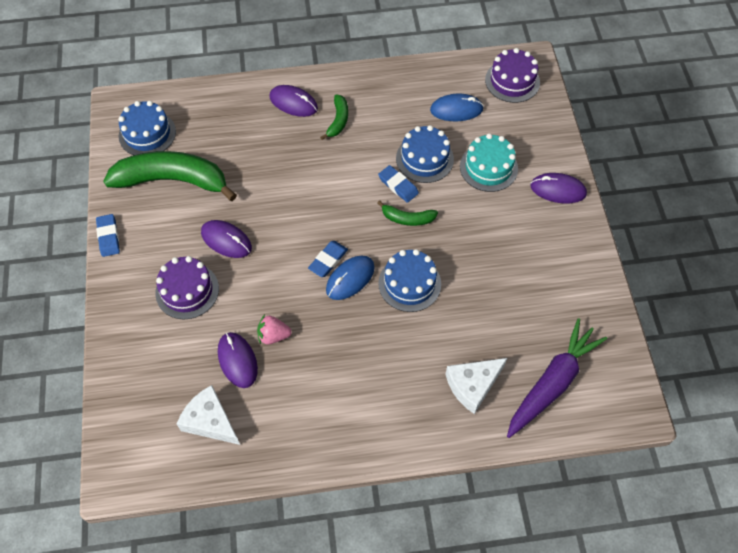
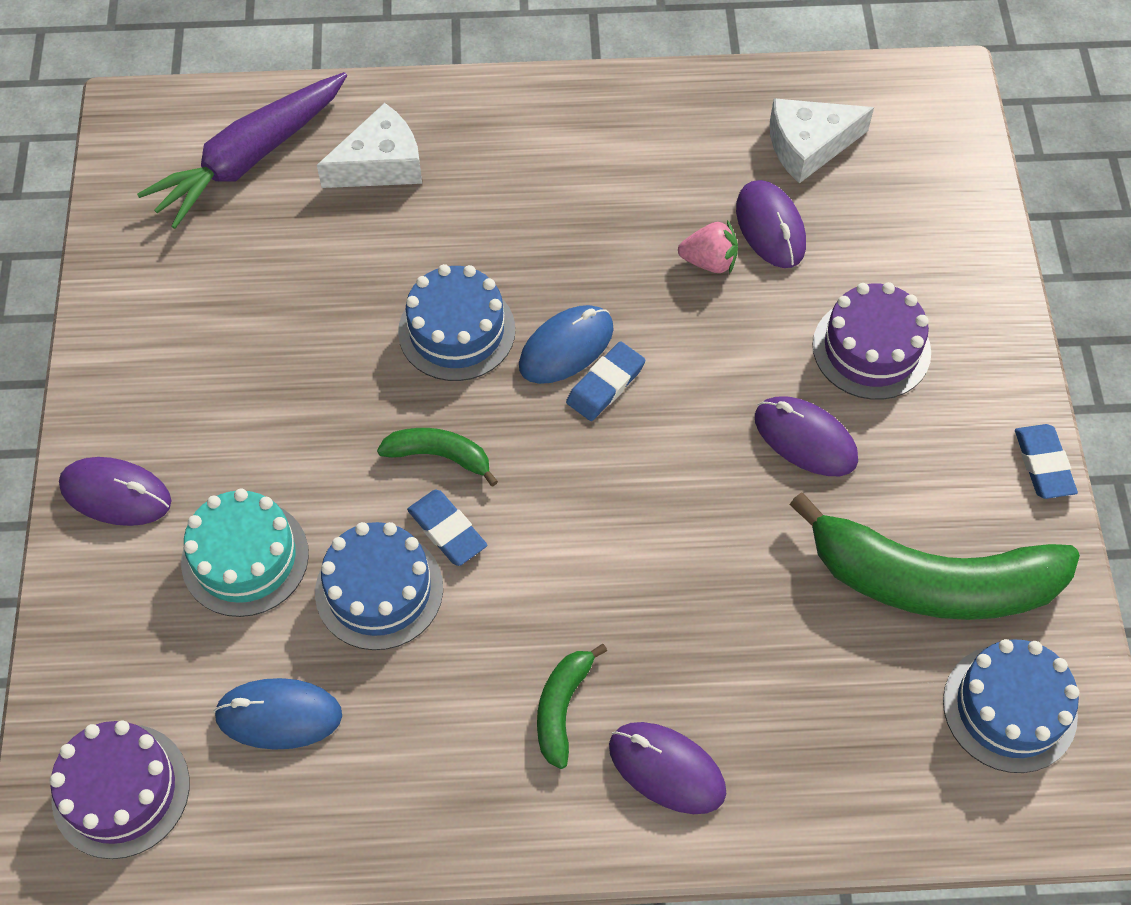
camera: 175 degrees left, 0 degrees up
(210, 421) = (808, 146): white cheese -> white cheese turned 120 degrees clockwise

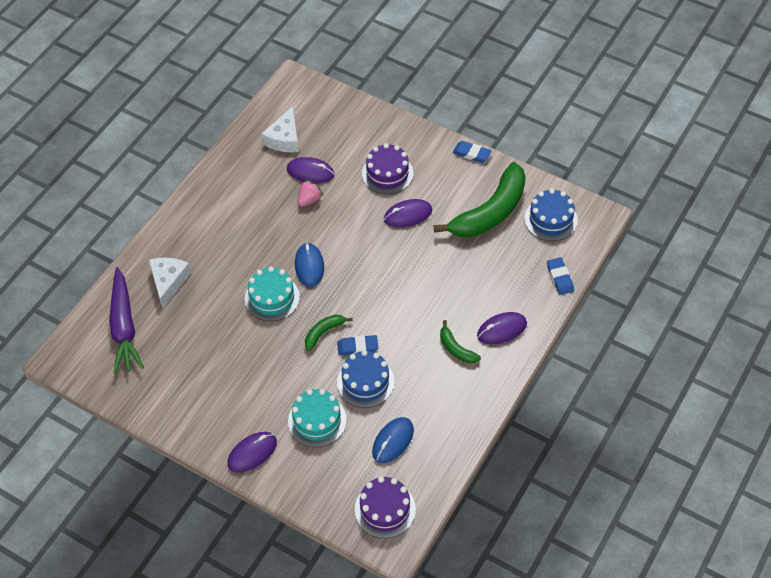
camera: 55 degrees left, 5 degrees down
(456, 330) = (272, 298): blue cake -> turquoise cake
(605, 384) = (336, 263): blue eraser -> blue eraser (560, 278)

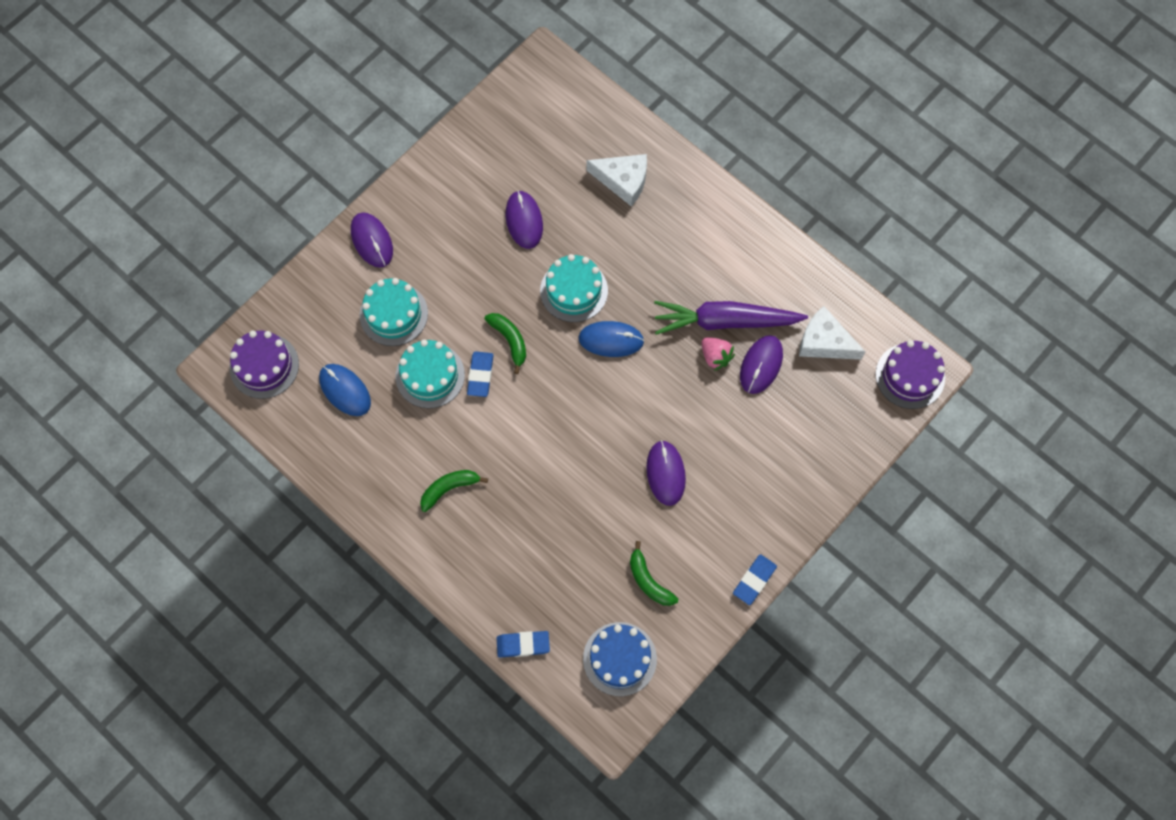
camera: 100 degrees right, 15 degrees up
(124, 327) = (570, 129): purple carrot -> purple carrot (725, 321)
(365, 382) = (430, 375): blue cake -> turquoise cake
(387, 173) = (740, 461): purple cake -> purple cake (910, 376)
(490, 212) = (649, 580): green banana -> green banana, size x0.45
(502, 330) = (462, 550): purple mouse -> purple mouse (524, 221)

